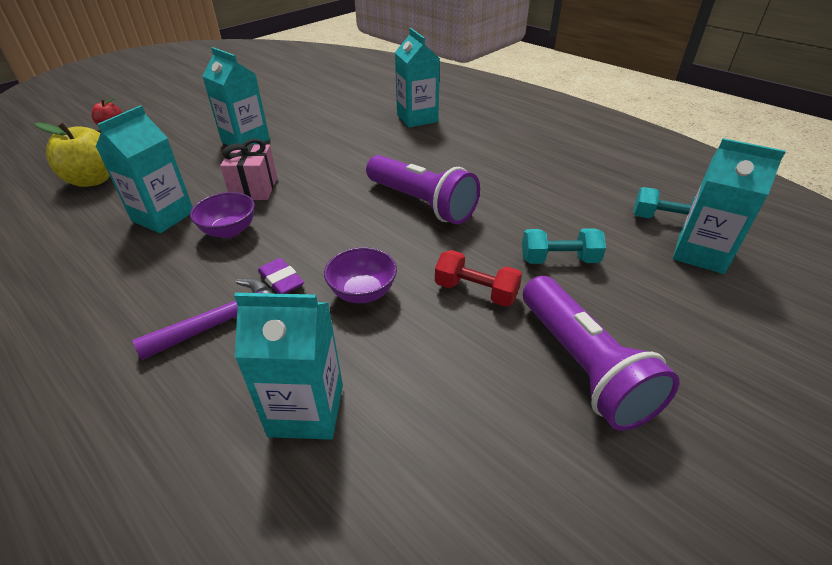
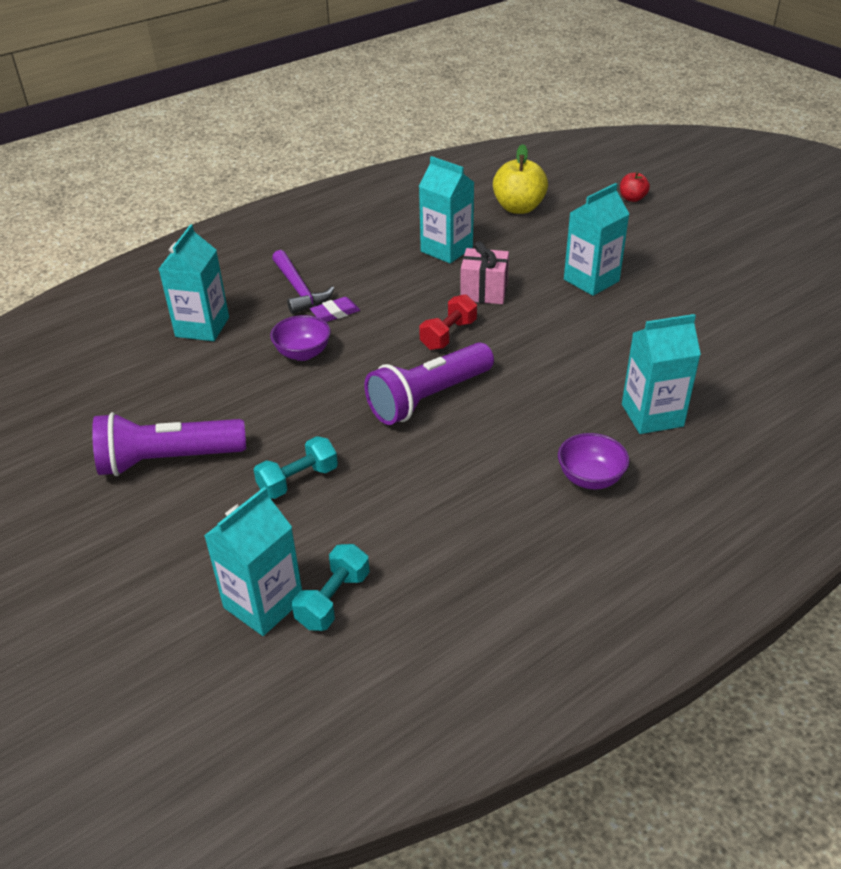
camera: 100 degrees right, 0 degrees up
(229, 230) = (414, 284): purple bowl -> purple bowl (590, 478)
(476, 291) = (277, 416): red dumbbell -> red dumbbell (448, 335)
(559, 260) = (298, 480): turquoise dumbbell -> turquoise dumbbell turned 45 degrees clockwise

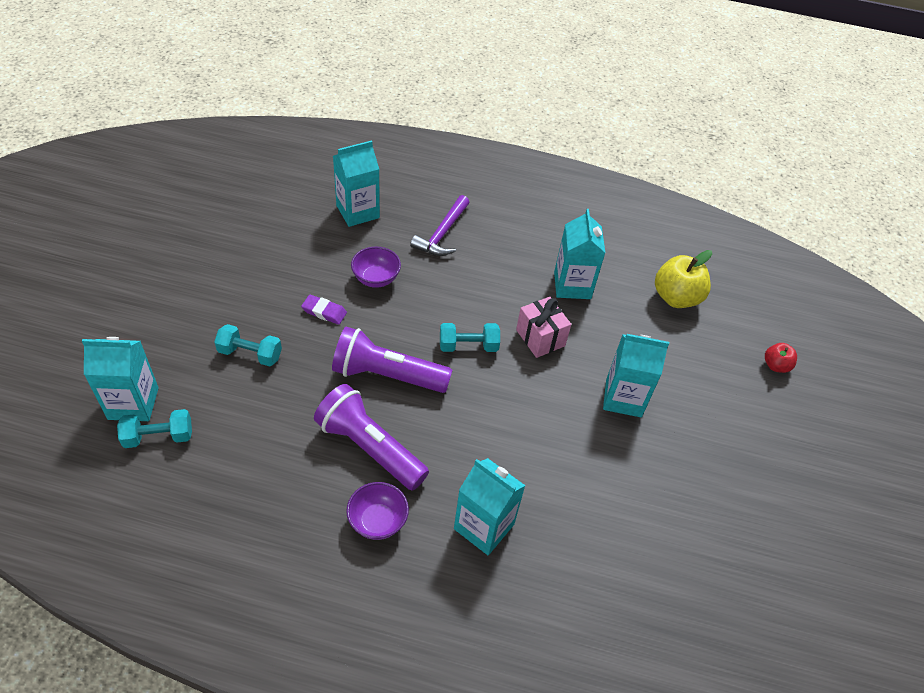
camera: 45 degrees right, 10 degrees up
(168, 460) = (220, 279): purple flashlight -> purple flashlight (369, 447)
(335, 313) = (435, 268): purple eraser -> purple eraser (324, 312)
(448, 335) = (468, 346): red dumbbell -> turquoise dumbbell

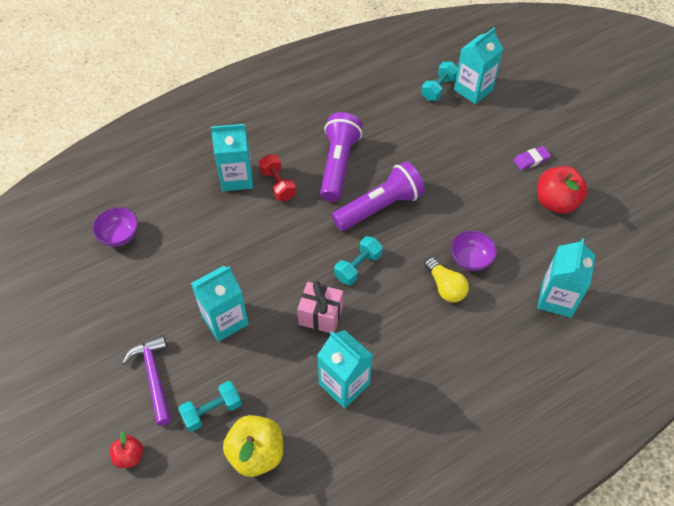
camera: 140 degrees right, 5 degrees up
(249, 257) = (556, 202): none -> red apple
(250, 354) = (463, 154): turquoise dumbbell -> turquoise dumbbell (212, 411)
(324, 312) = (465, 210): purple eraser -> purple eraser (531, 160)
(369, 447) = (338, 165): purple flashlight -> purple flashlight turned 75 degrees counterclockwise
(378, 521) = (292, 139): purple bowl -> purple bowl (119, 236)
(421, 278) = (445, 287): none -> yellow light bulb
(442, 234) = (482, 338): purple hammer -> purple hammer (154, 377)
(451, 480) = (278, 184): none -> red dumbbell

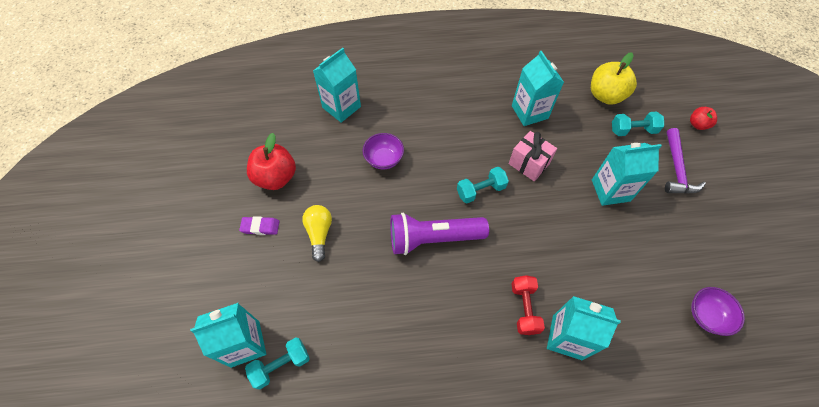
camera: 155 degrees left, 5 degrees up
(338, 165) = (450, 306): purple flashlight -> none
(445, 287) = (418, 147): yellow light bulb -> yellow light bulb (319, 233)

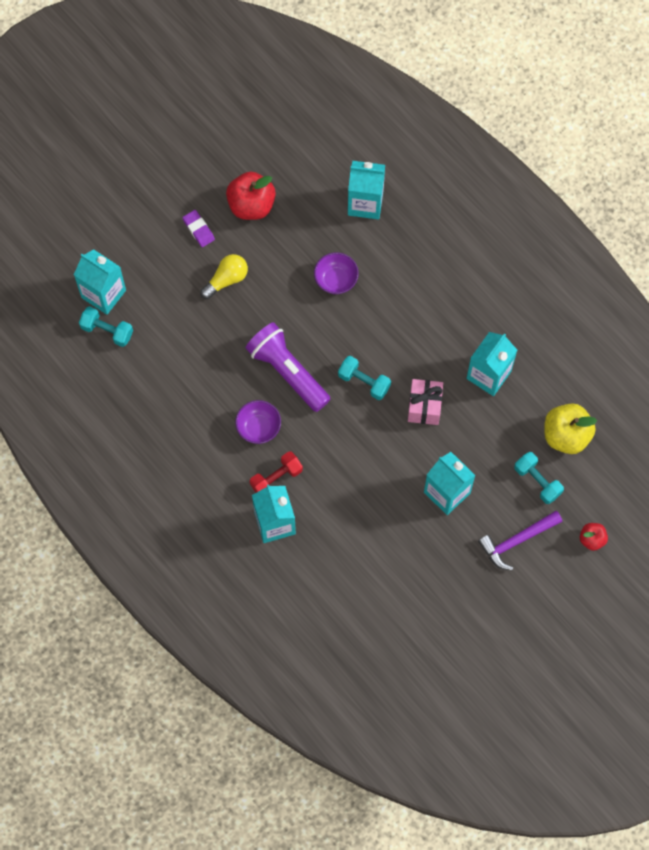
camera: 55 degrees right, 10 degrees up
(706, 316) = (371, 623): purple bowl -> purple bowl (258, 427)

